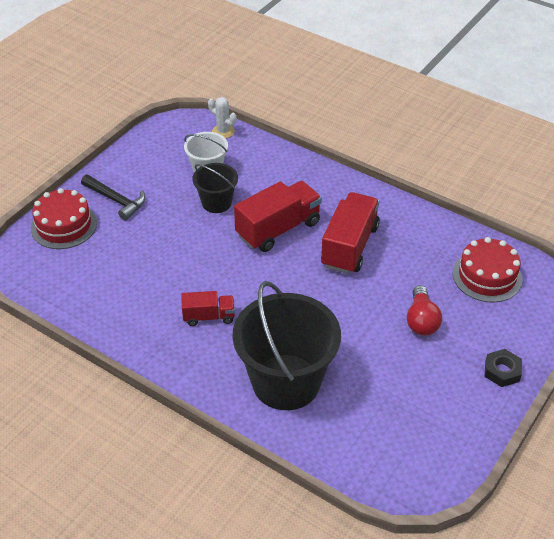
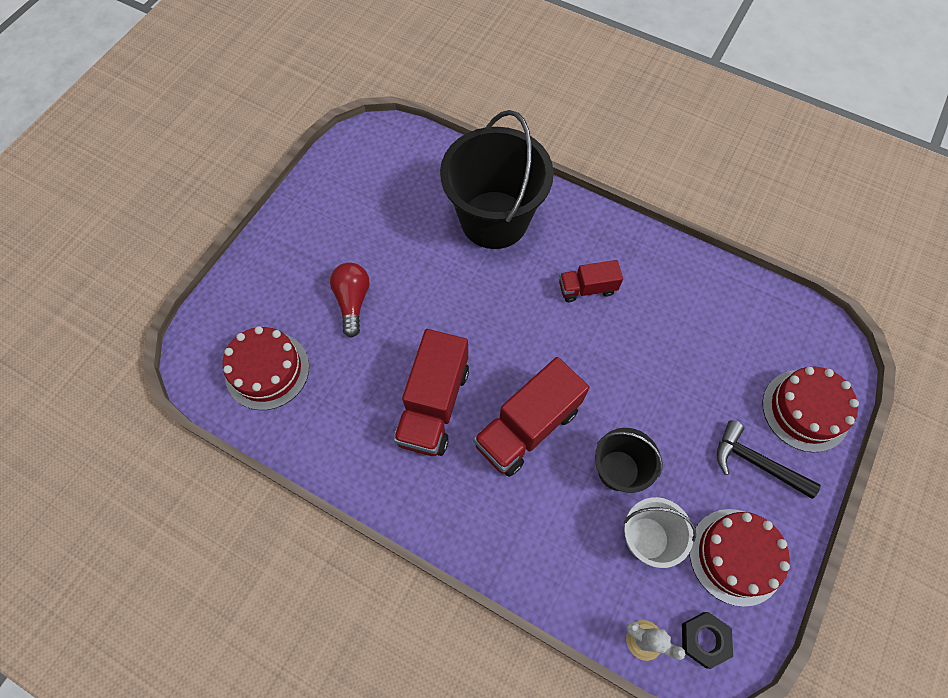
camera: 175 degrees right, 20 degrees up
(152, 159) = (736, 556): none -> red cake
(502, 371) = (276, 247): black nut -> black nut (704, 639)

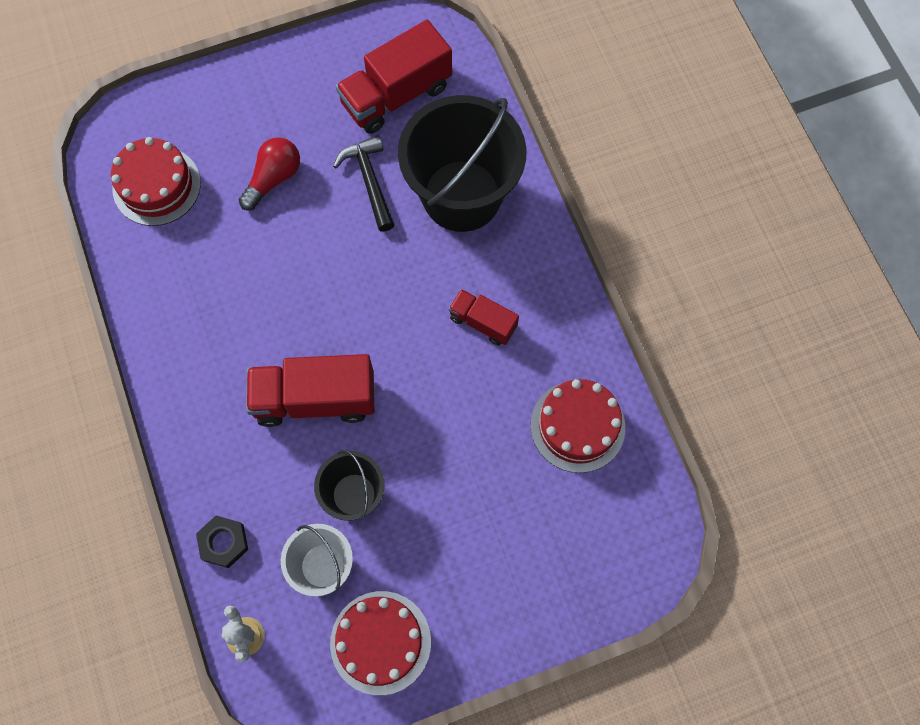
camera: 40 degrees right, 5 degrees up
(433, 405) = (258, 319): red truck -> red truck (396, 95)
(704, 639) = (291, 678): black nut -> black nut (224, 542)
(755, 462) = (476, 587): black hammer -> black hammer (369, 181)
(805, 410) = (567, 584): red cake -> red cake (577, 426)

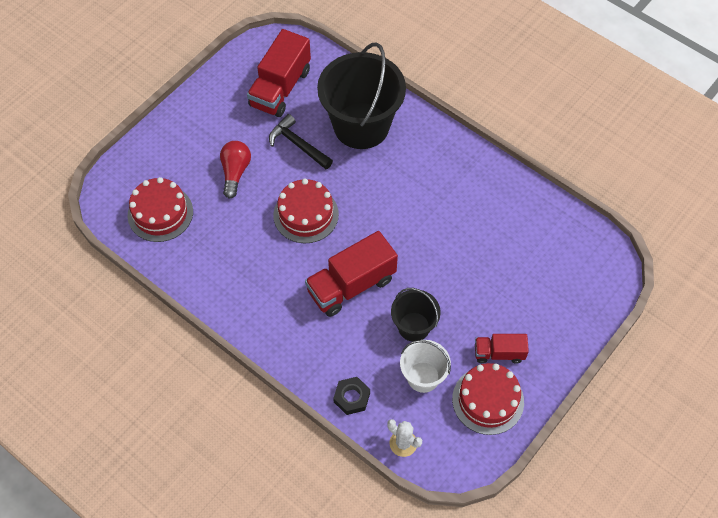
camera: 30 degrees left, 10 degrees down
(483, 322) = (424, 190): red truck -> red truck (499, 353)
(577, 426) = (519, 219): red cake -> red cake (306, 214)

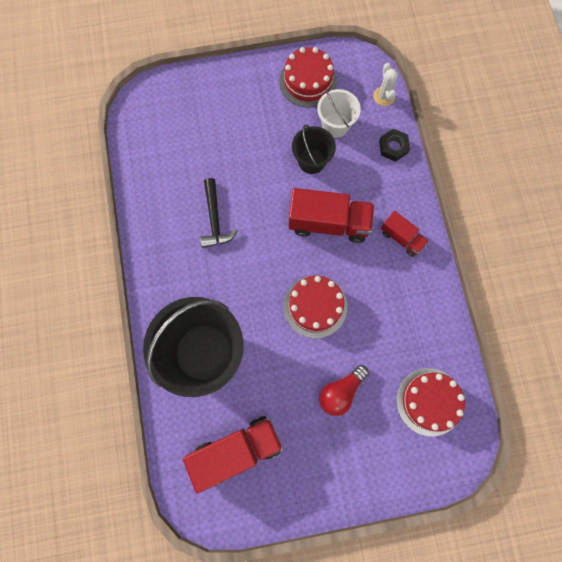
camera: 140 degrees left, 15 degrees up
(298, 144) = (269, 377): black hammer -> black hammer (215, 220)
(499, 353) = (272, 103): red truck -> red truck (401, 238)

